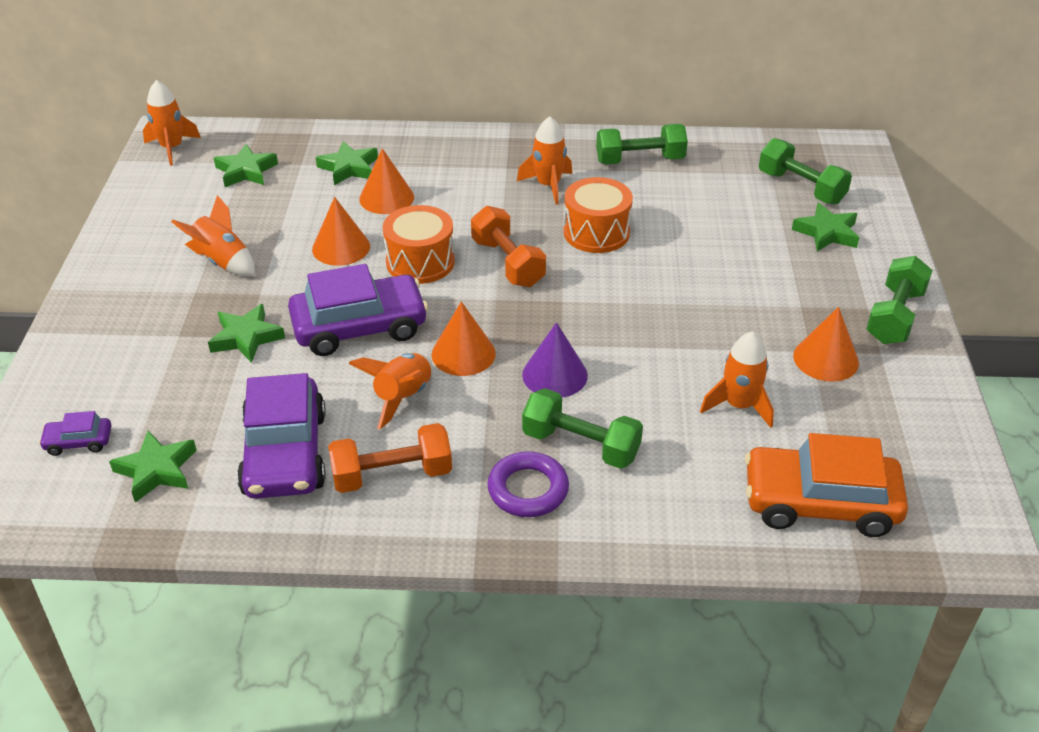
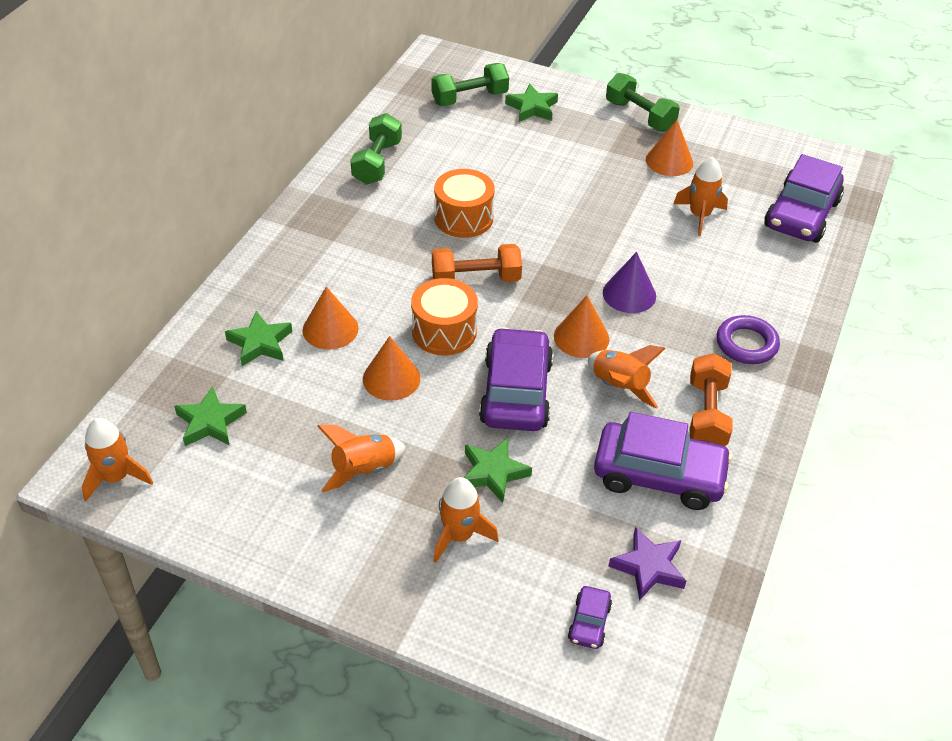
camera: 70 degrees left, 5 degrees up
(157, 470) = (649, 567): green star -> purple star
(548, 186) = (379, 224): orange rocket -> orange rocket (459, 535)
(580, 445) = (711, 304): green dumbbell -> none
(820, 503) = (801, 214): orange car -> purple car

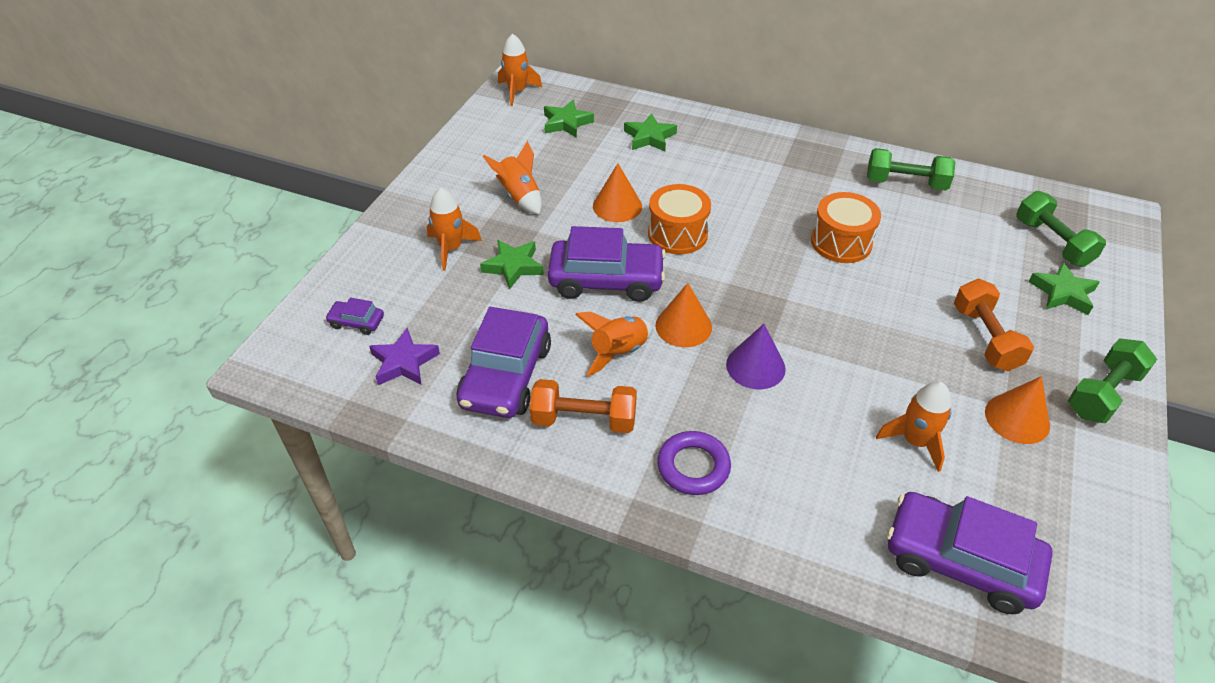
camera: 90 degrees right, 0 degrees up
(330, 329) = (670, 170): orange cone -> none
(476, 279) = (752, 252): orange dumbbell -> orange dumbbell (985, 338)

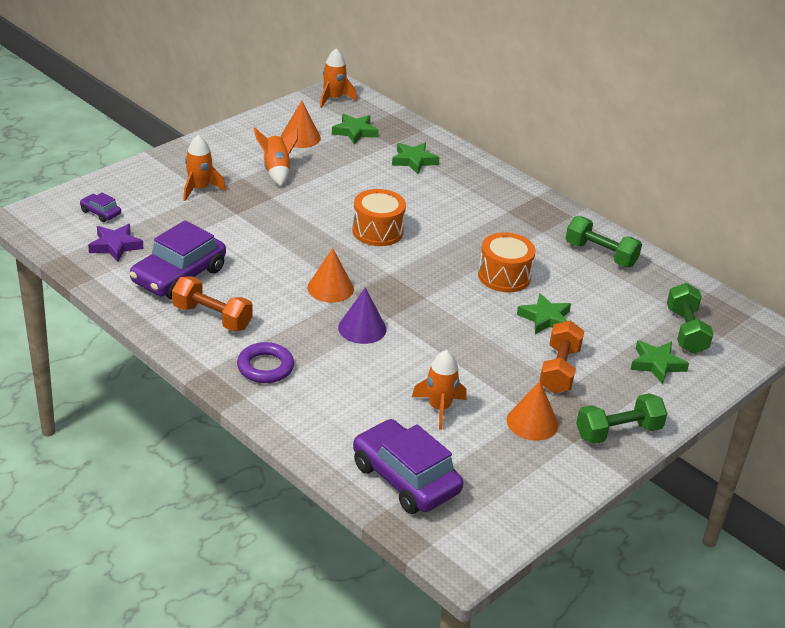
camera: 20 degrees right, 10 degrees down
(513, 266) = (236, 214): green star -> green star (545, 318)
(606, 280) = (297, 243): purple car -> none
(617, 206) = (346, 199): orange cone -> orange cone (300, 137)
(618, 352) = (269, 288): orange rocket -> none

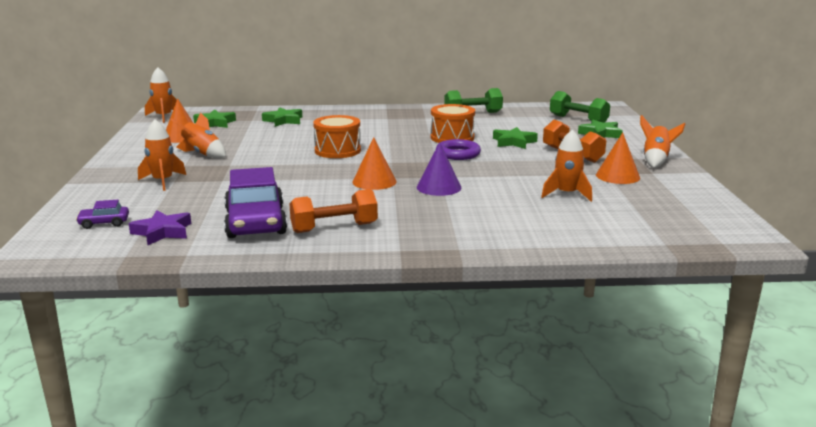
camera: 45 degrees left, 15 degrees down
(265, 367) = (432, 230): purple ring -> purple ring (458, 154)
(405, 478) = (635, 228): purple car -> none
(618, 432) = (656, 160): green dumbbell -> orange rocket

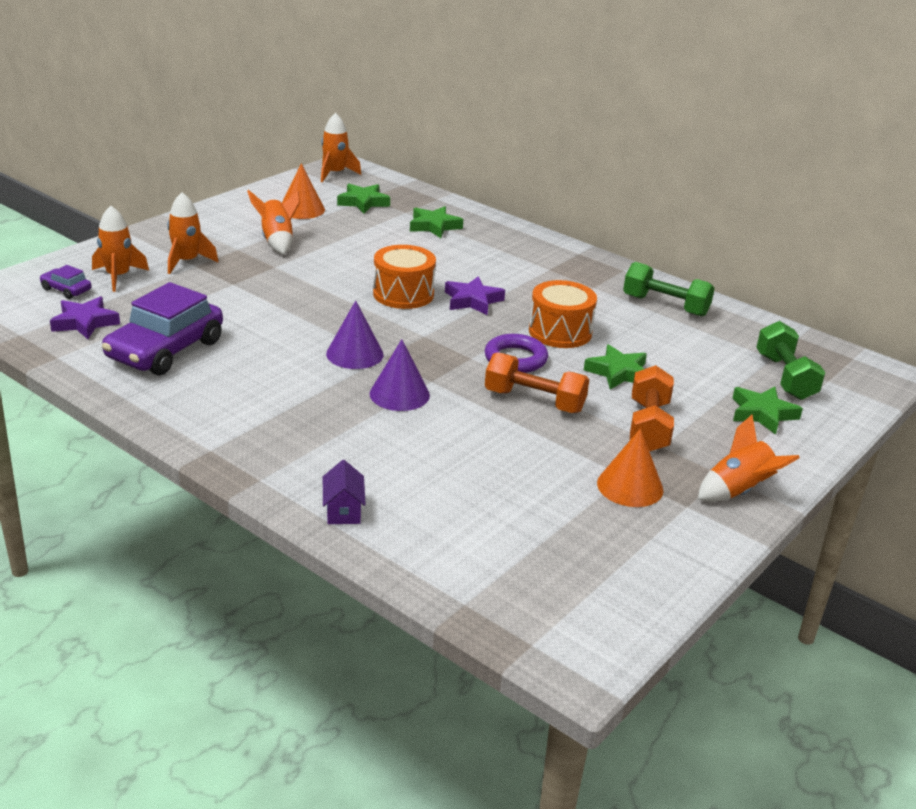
camera: 40 degrees right, 10 degrees up
(334, 228) = (210, 392): orange dumbbell -> orange dumbbell (534, 401)
(374, 181) = (354, 354): orange cone -> purple cone
(380, 141) = (472, 300): none -> purple star
(530, 240) = (343, 510): none -> purple house
(567, 194) = (510, 477): orange rocket -> orange rocket (118, 277)

